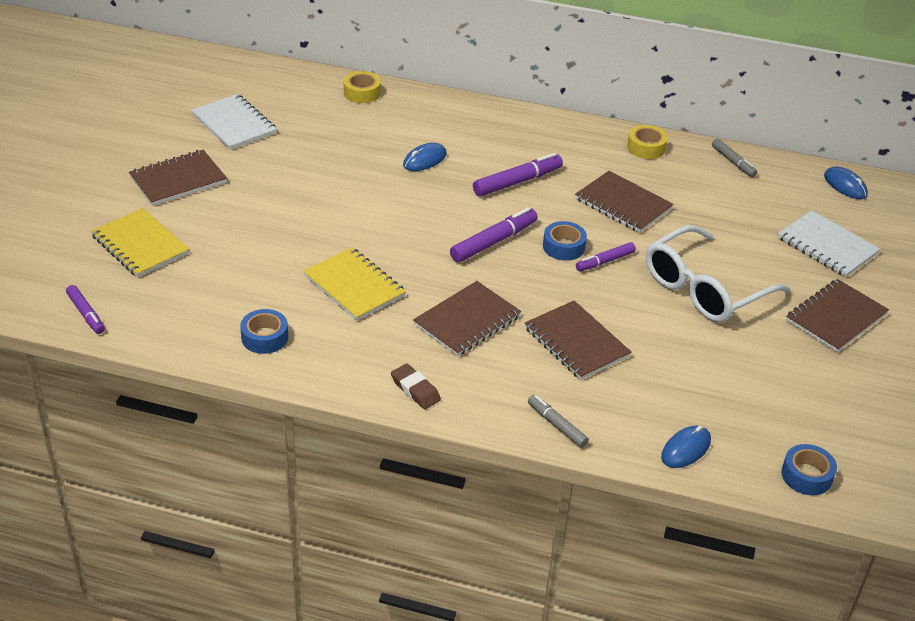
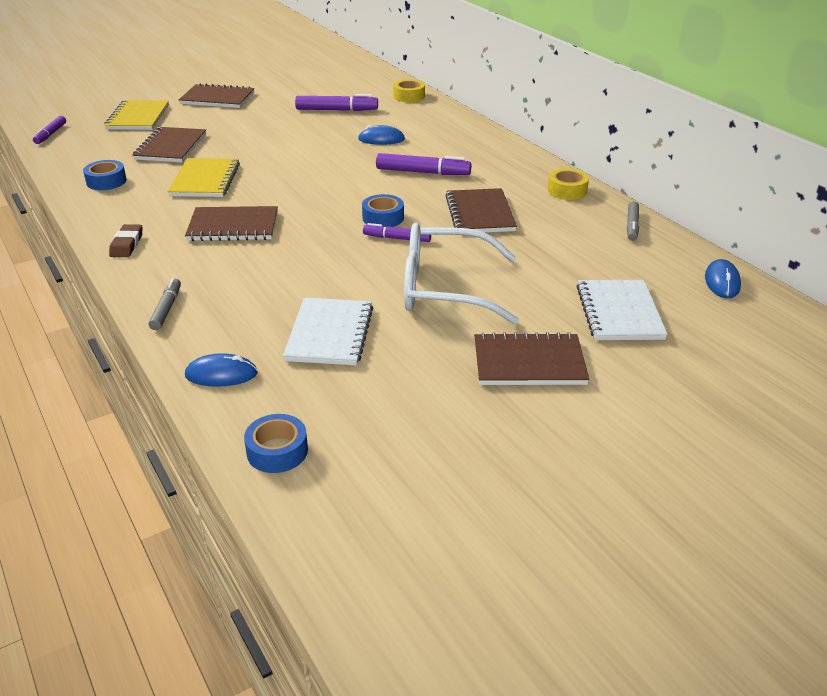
camera: 45 degrees right, 5 degrees down
(234, 124) = (300, 86): white notebook -> white notebook (329, 334)
(494, 242) = (339, 195): purple marker -> purple marker (337, 110)
(576, 342) = (279, 272): brown notebook -> brown notebook (171, 147)

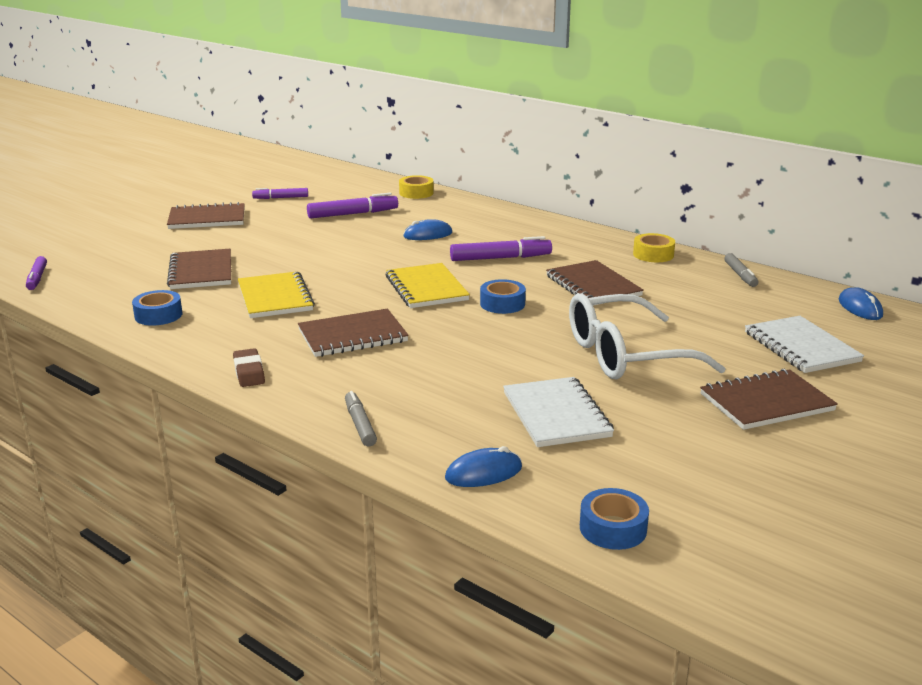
camera: 20 degrees left, 10 degrees down
(138, 117) = (131, 248): yellow notebook -> yellow notebook (426, 288)
(397, 238) = (535, 319): purple marker -> purple marker (281, 198)

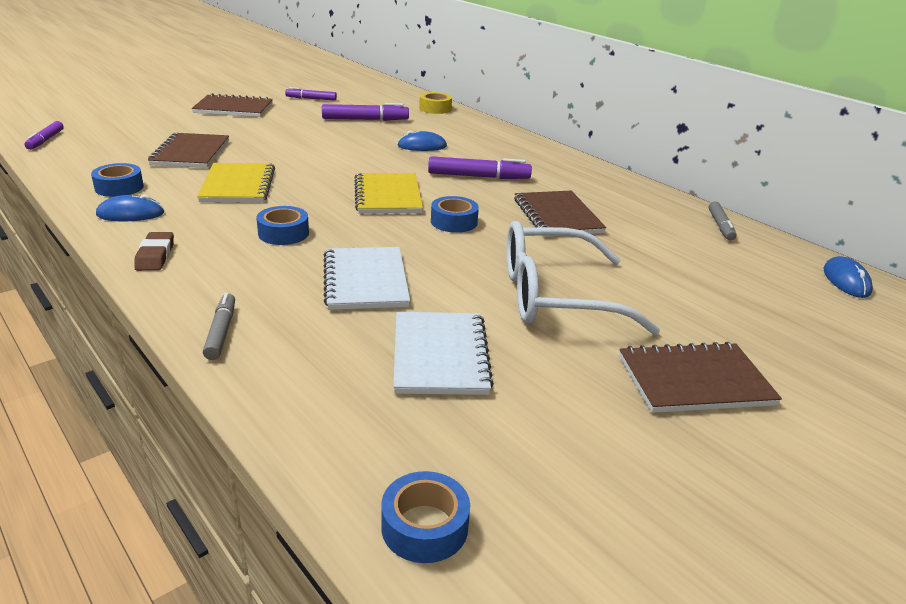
camera: 10 degrees right, 5 degrees up
(352, 336) = (283, 233): brown notebook -> blue tape
(483, 473) = (315, 416): blue mouse -> blue mouse (130, 214)
(653, 254) = (635, 193): yellow tape -> none
(801, 347) = (761, 317): white notebook -> white notebook (365, 281)

